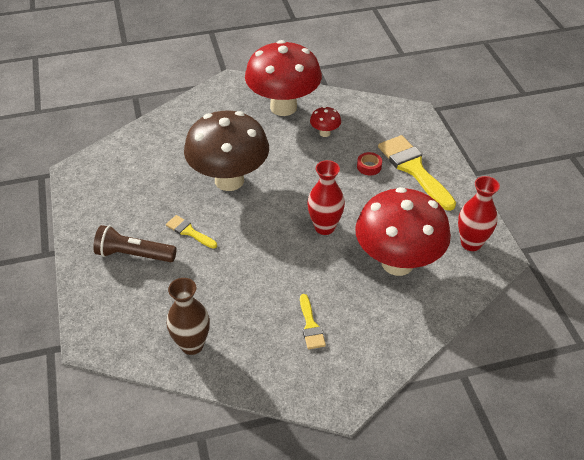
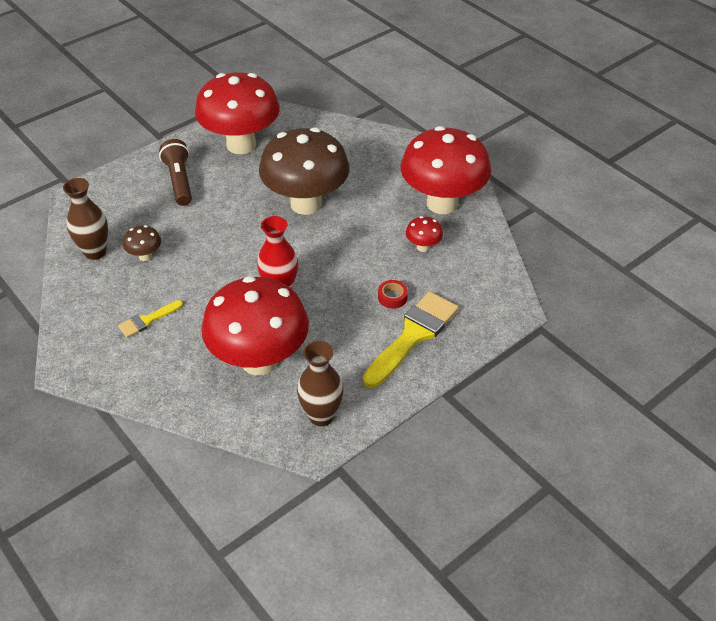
camera: 65 degrees right, 0 degrees up
(116, 197) = (241, 145): none -> red mushroom
(189, 231) = (224, 203): yellow brush -> none
(224, 307) = (145, 256): none -> brown mushroom
(471, 243) = (321, 416): red vase -> brown vase

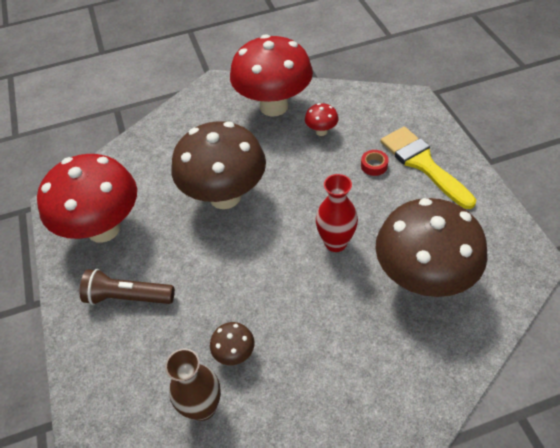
camera: 65 degrees left, 5 degrees up
(147, 320) = (336, 369): yellow brush -> none
(259, 360) = (422, 278): red mushroom -> brown mushroom
(321, 416) = (500, 246): brown vase -> none

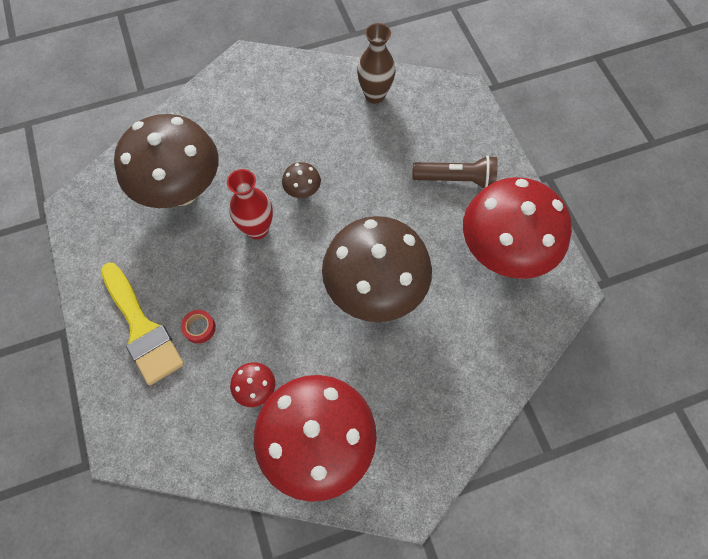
camera: 175 degrees right, 15 degrees up
(234, 353) = (353, 131): brown mushroom -> brown mushroom (303, 191)

